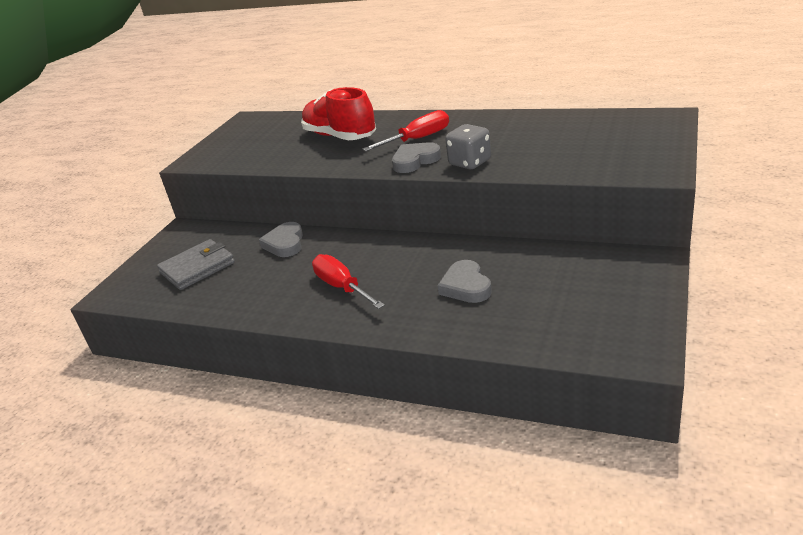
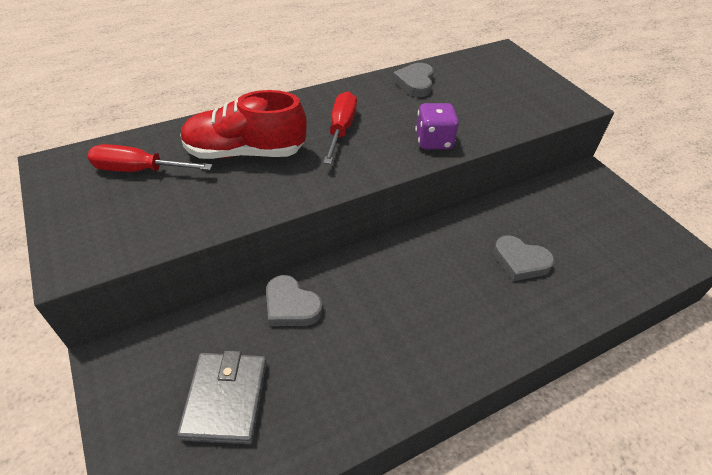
camera: 55 degrees left, 15 degrees up
(342, 287) = (428, 322): red screwdriver -> red screwdriver (139, 170)
(415, 161) = (380, 156): grey heart -> grey heart (415, 83)
(470, 162) = (433, 141): grey dice -> purple dice

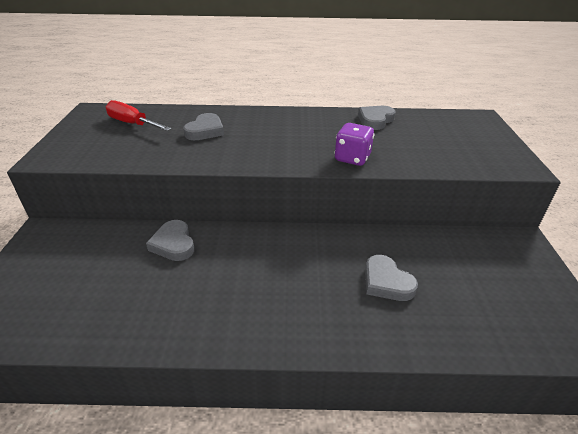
camera: 30 degrees right, 10 degrees down
(226, 399) = (79, 282): grey wallet -> none
(245, 152) = (205, 131): red shoe -> grey heart
(341, 130) = (285, 134): red screwdriver -> none

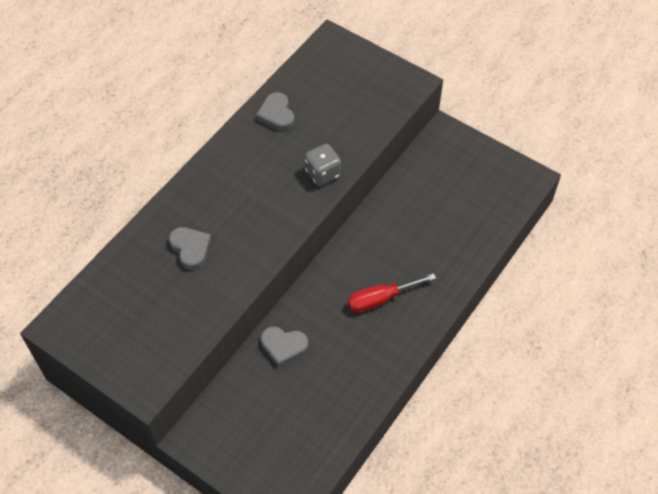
camera: 55 degrees left, 20 degrees up
(133, 124) = (126, 301): red screwdriver -> red screwdriver (381, 299)
(352, 158) = (323, 173): purple dice -> grey dice
(386, 282) = (420, 238): grey heart -> none

